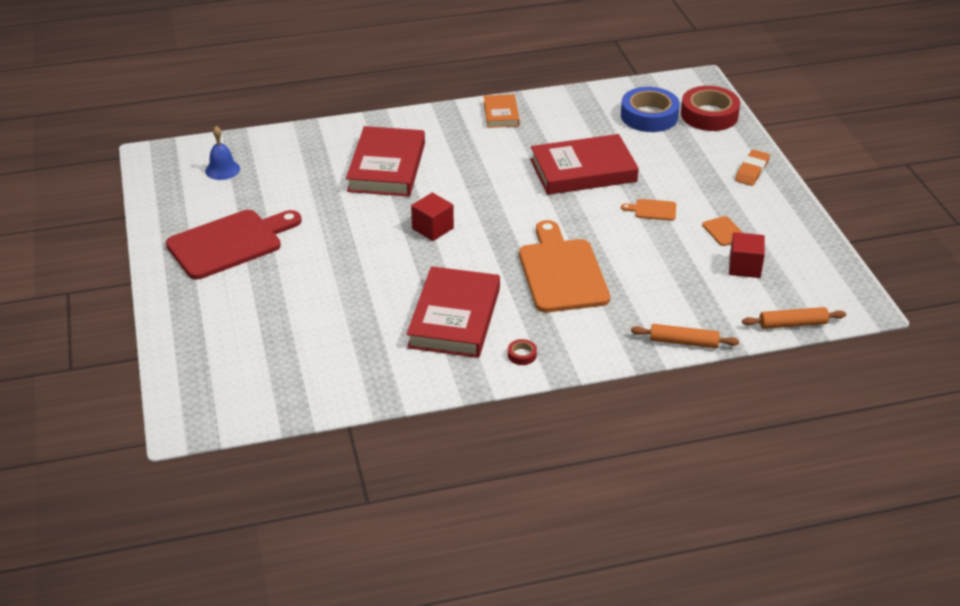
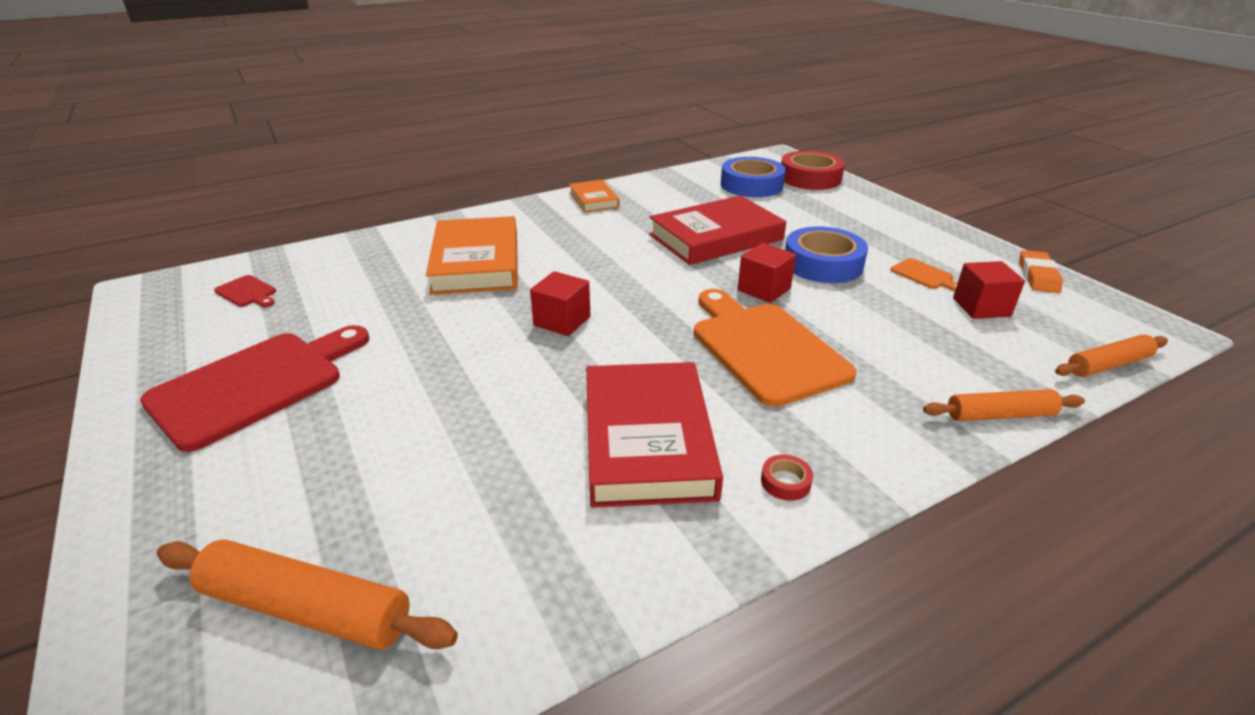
camera: 15 degrees left, 5 degrees down
(222, 170) = (247, 292): blue bell -> red cutting board
(256, 367) = (307, 608): none -> orange rolling pin
(386, 167) = (476, 262): red book -> orange book
(591, 226) = (764, 289): none -> red cube
(652, 210) = (823, 264): orange cutting board -> blue tape
(752, 171) = (895, 216): orange eraser -> orange eraser (1038, 276)

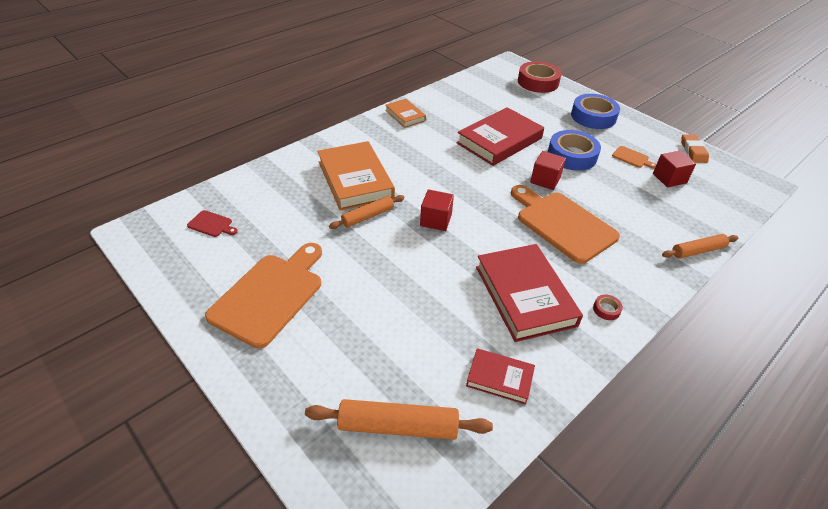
camera: 15 degrees left, 10 degrees up
(255, 384) = (270, 295): red cutting board -> orange cutting board
(531, 562) = (499, 378): none -> red book
(751, 185) = (503, 92): blue tape -> blue tape (593, 116)
(1108, 365) = (742, 210): orange rolling pin -> orange rolling pin (368, 216)

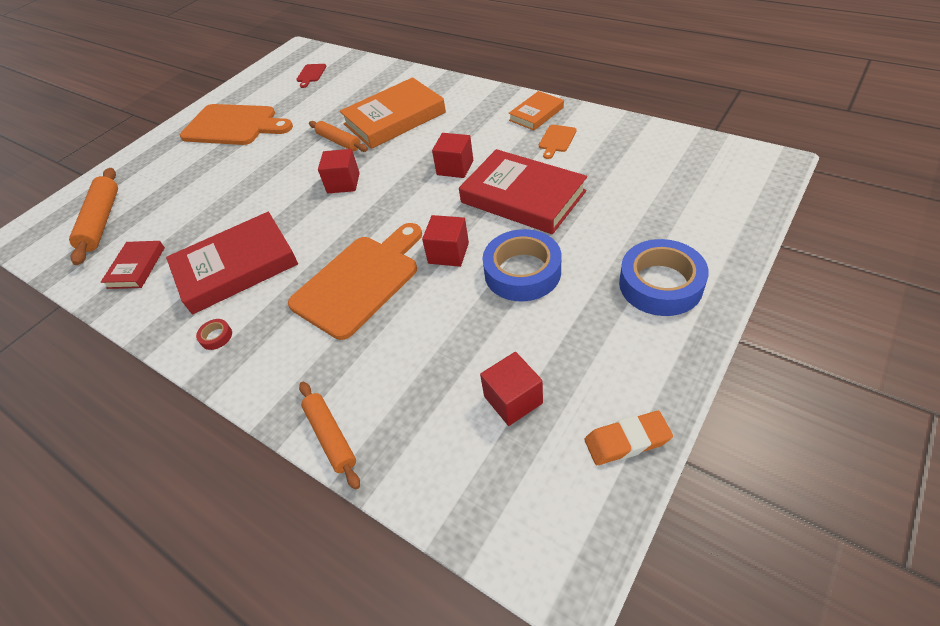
camera: 85 degrees right, 5 degrees up
(449, 161) = (455, 167): none -> red cube
(538, 82) = (730, 204): red tape -> none
(632, 158) = (553, 345): orange cutting board -> orange cutting board (556, 140)

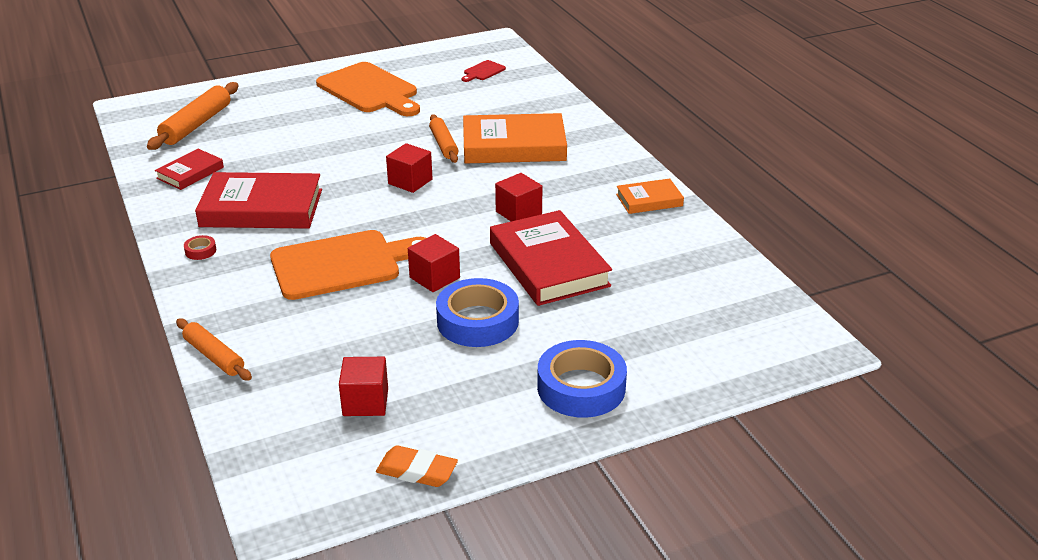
camera: 25 degrees right, 15 degrees down
(330, 437) = (214, 356): orange rolling pin -> orange rolling pin turned 45 degrees counterclockwise
(556, 140) = (639, 232): orange cutting board -> none

